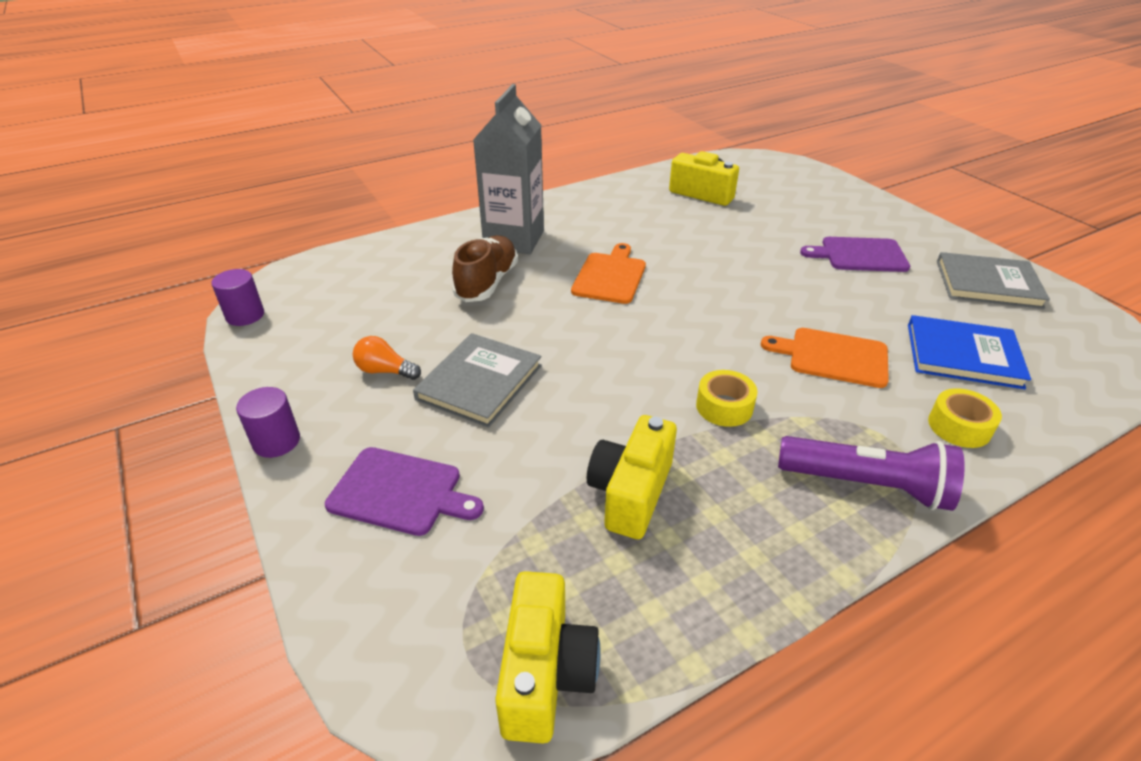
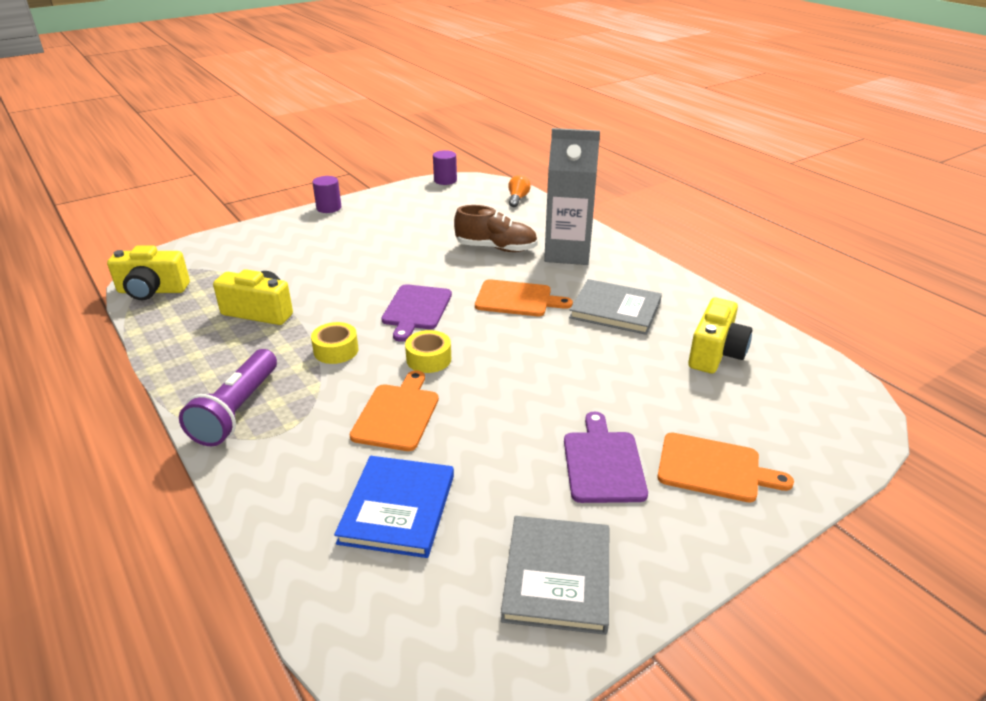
camera: 85 degrees right, 5 degrees down
(385, 371) = (388, 226): orange light bulb -> orange light bulb (517, 199)
(400, 492) = (282, 243): purple cutting board -> purple cutting board (416, 309)
(479, 382) = (374, 256): grey book -> grey book (615, 310)
(847, 215) = (714, 468): none -> orange cutting board
(959, 427) = (289, 478): yellow tape -> yellow tape (429, 359)

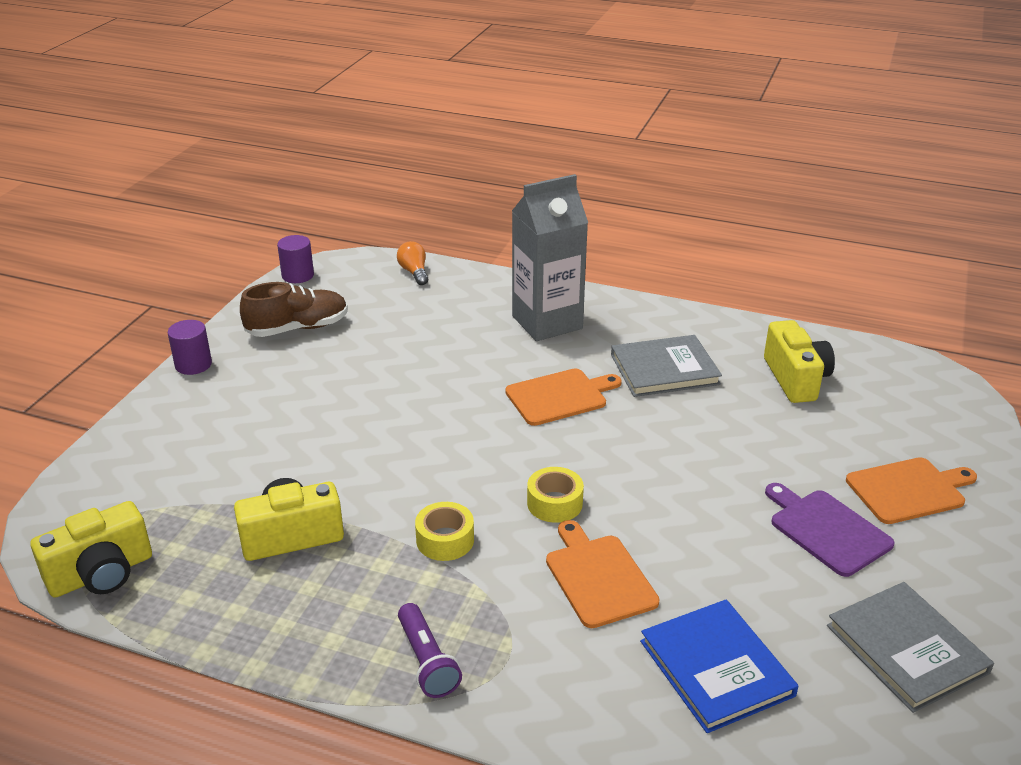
camera: 35 degrees left, 0 degrees up
(237, 410) = (427, 661): purple flashlight -> purple flashlight, size x0.65
(416, 309) = (471, 453): purple cutting board -> none
(496, 248) = (465, 344): brown shoe -> brown shoe (297, 328)

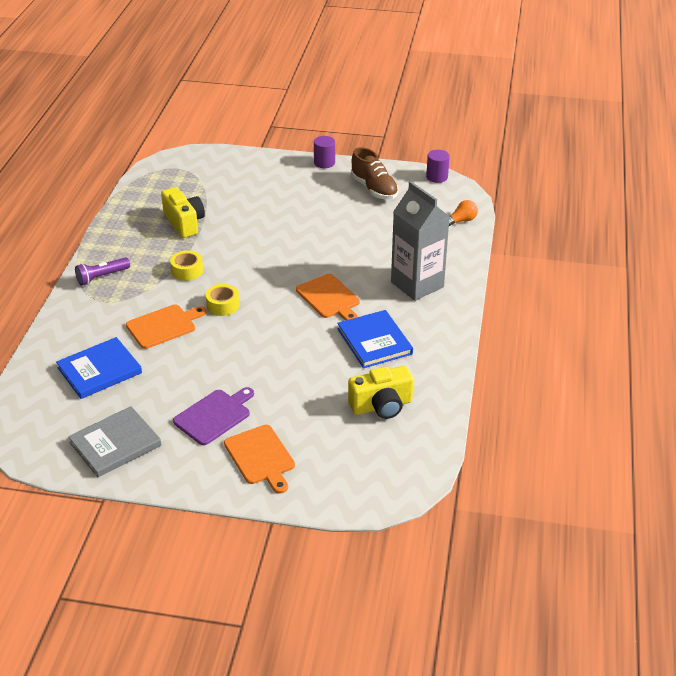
camera: 80 degrees right, 5 degrees up
(101, 573) = (152, 177): yellow camera -> none
(664, 369) = (374, 341): grey book -> blue book

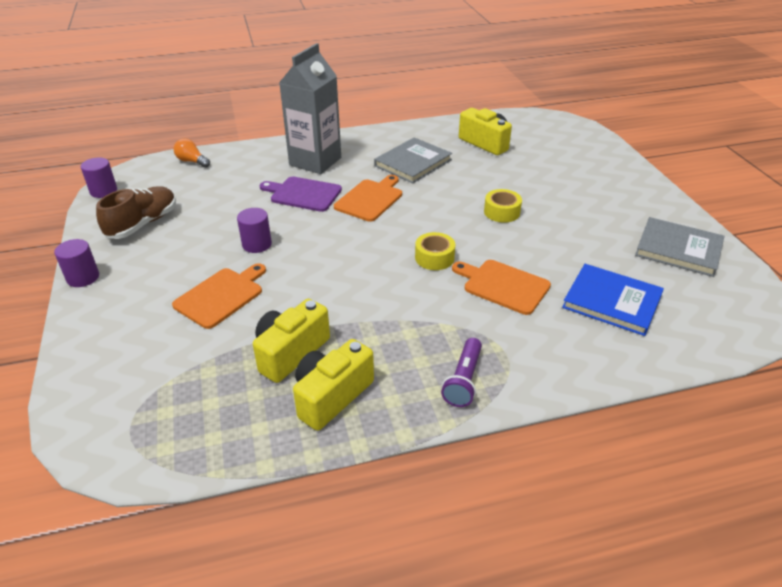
camera: 115 degrees left, 0 degrees up
(102, 277) = (463, 380): purple flashlight -> purple flashlight turned 75 degrees clockwise
(137, 229) = (331, 396): none -> yellow camera
(187, 271) = (394, 307): yellow tape -> yellow tape (502, 212)
(214, 415) = (583, 210): purple cutting board -> purple cutting board (303, 194)
(261, 457) = (596, 176): orange cutting board -> orange cutting board (221, 296)
(308, 231) = (257, 244): none -> purple cylinder
(374, 341) = (413, 163): blue book -> grey book

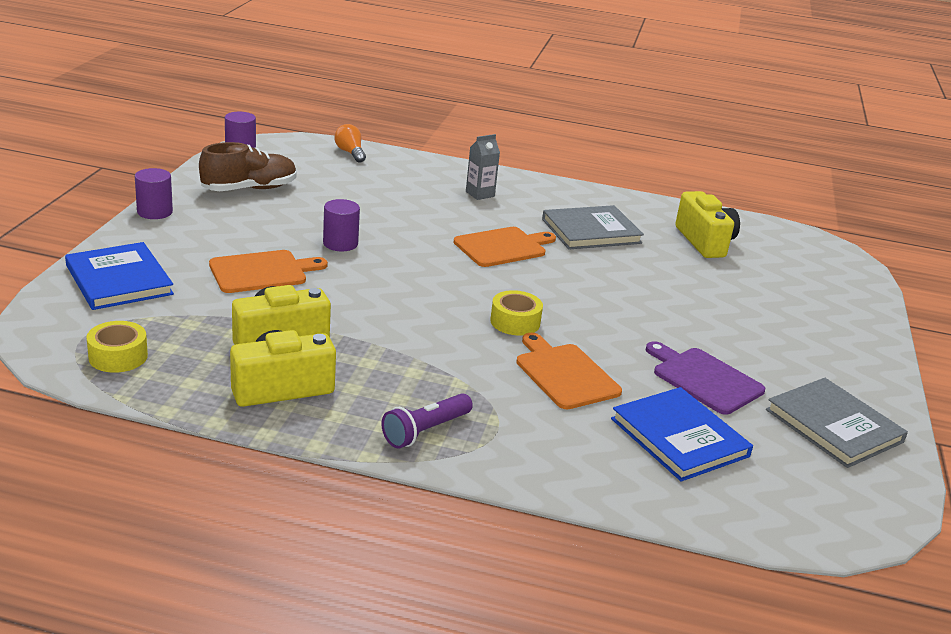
camera: 25 degrees right, 10 degrees down
(110, 357) = (119, 280): none -> blue book
(303, 194) = (434, 218): purple cutting board -> purple cutting board (704, 379)
(315, 161) = (480, 194): grey carton -> grey carton, size x0.44
(502, 212) = (644, 311): yellow tape -> yellow tape (118, 356)

